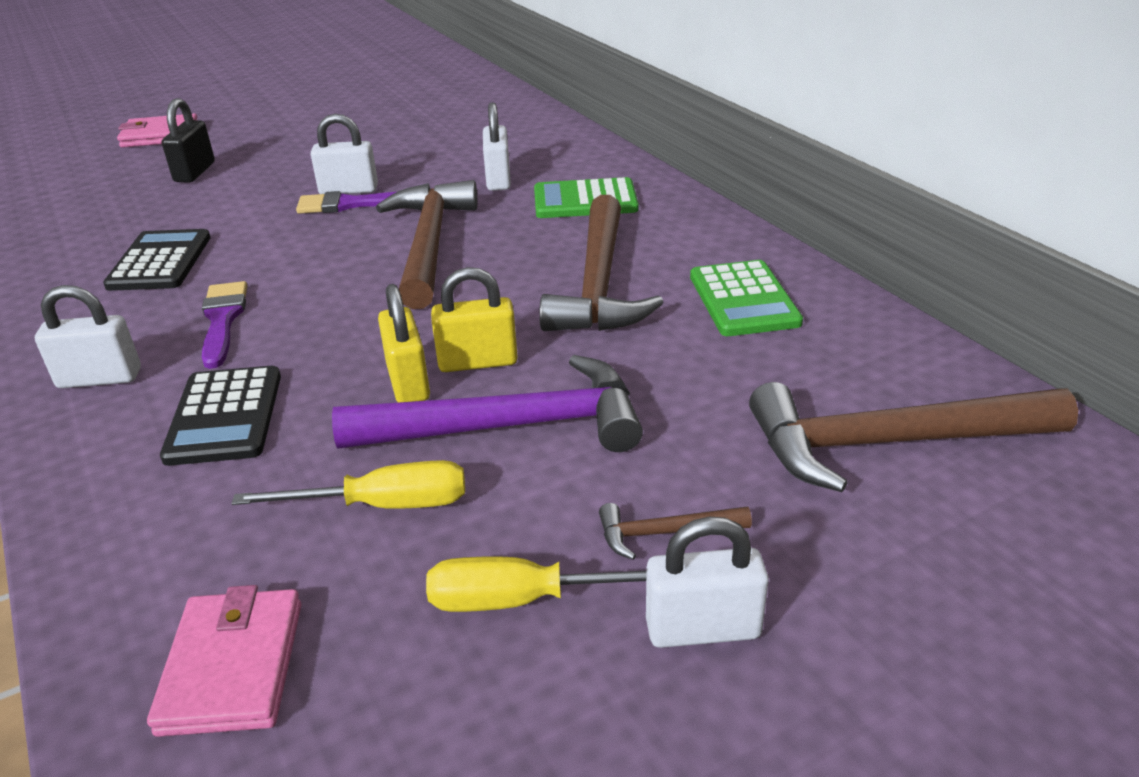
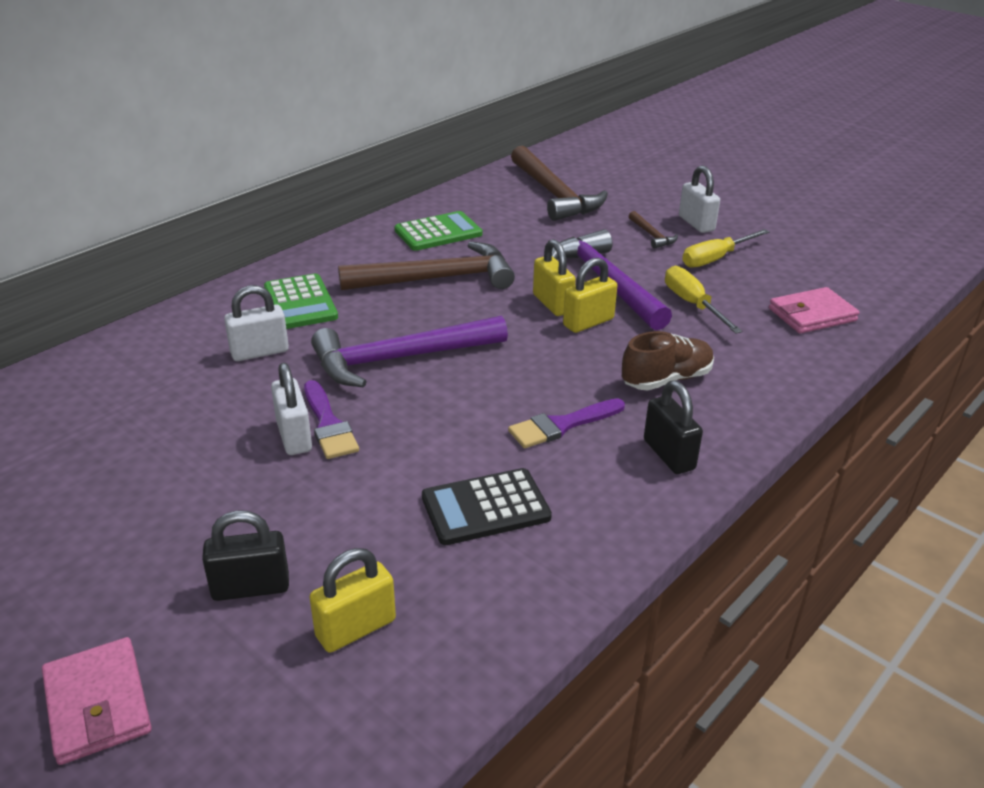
camera: 110 degrees left, 0 degrees up
(100, 378) = (668, 455): white padlock -> black padlock
(111, 202) = (355, 628): none -> yellow padlock
(225, 416) = (666, 379): black calculator -> brown shoe
(430, 244) = (399, 359): brown hammer -> purple hammer
(525, 600) = (715, 259): yellow screwdriver -> yellow screwdriver turned 75 degrees clockwise

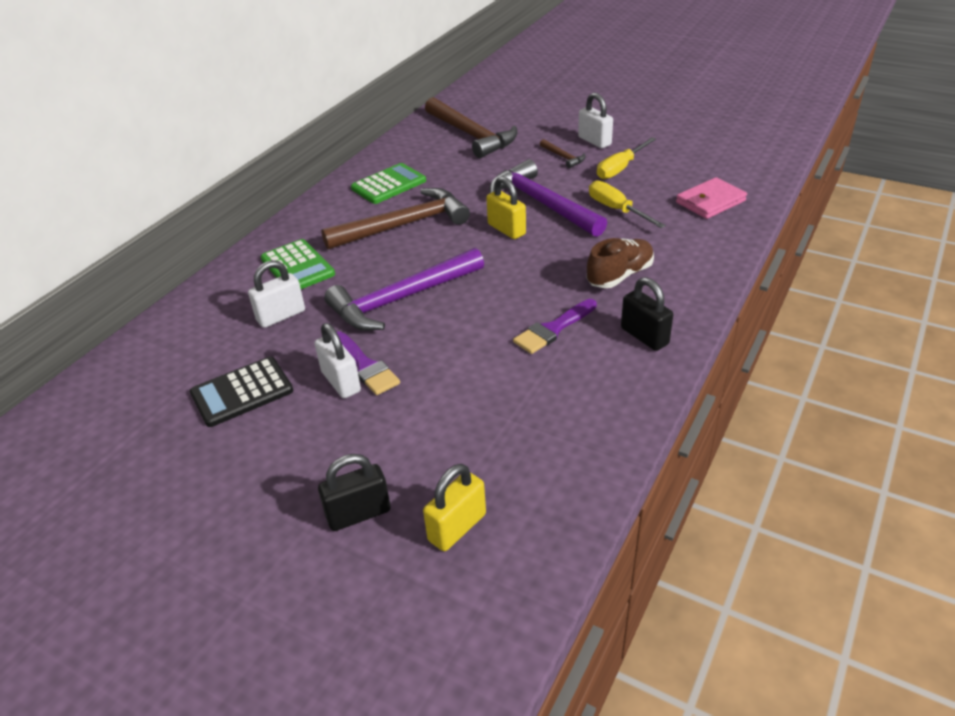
camera: 10 degrees left, 5 degrees up
(97, 704) = (273, 637): pink wallet -> none
(485, 508) = (520, 408): black calculator -> black calculator (242, 392)
(588, 322) = (541, 240): yellow padlock -> none

